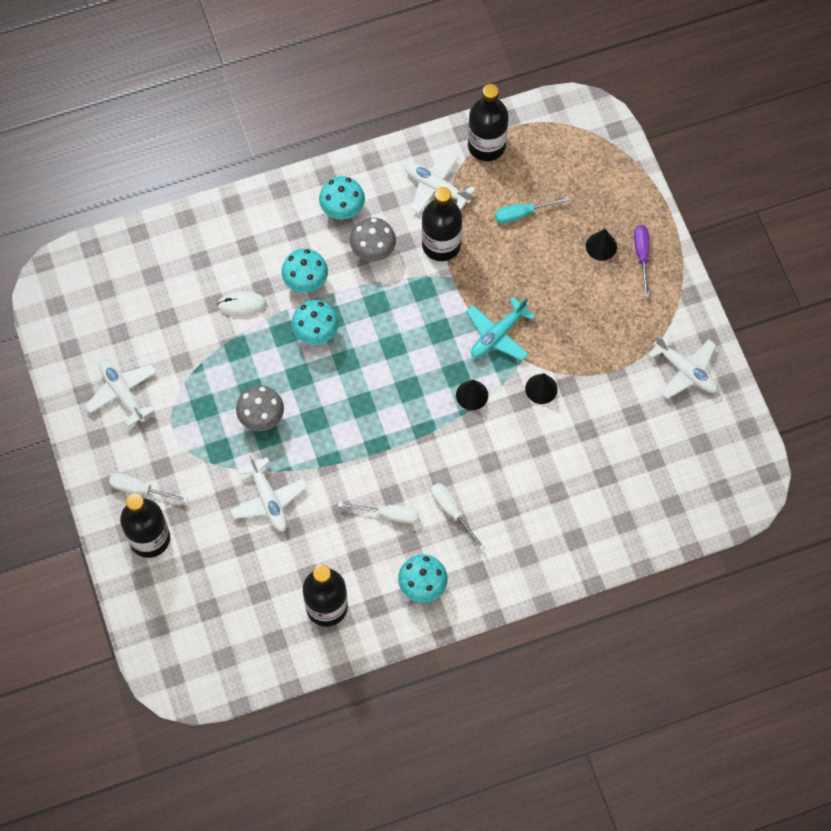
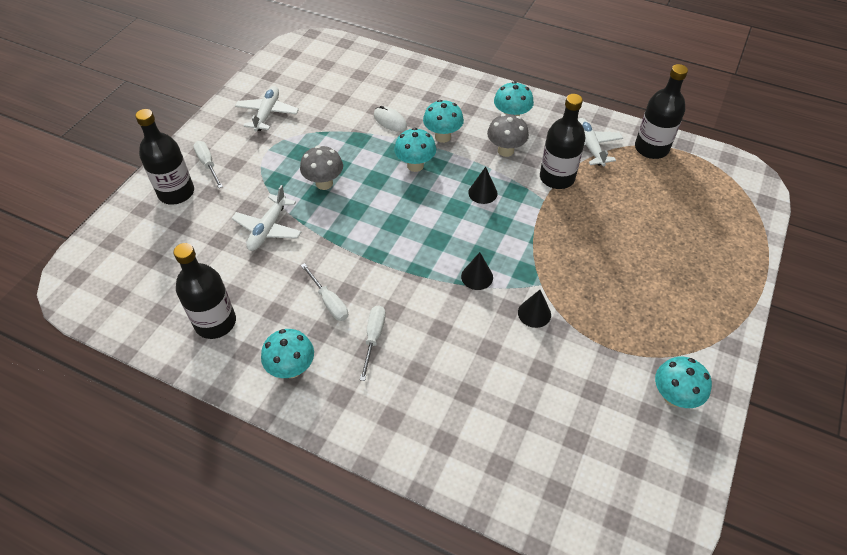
camera: 45 degrees right, 15 degrees down
(497, 335) = (538, 255): turquoise plane -> none
(522, 213) = (637, 200): turquoise screwdriver -> none
(601, 246) = (682, 260): black cone -> black cone (482, 193)
(642, 256) = (712, 289): purple screwdriver -> none
(686, 371) = (674, 397): white plane -> turquoise mushroom

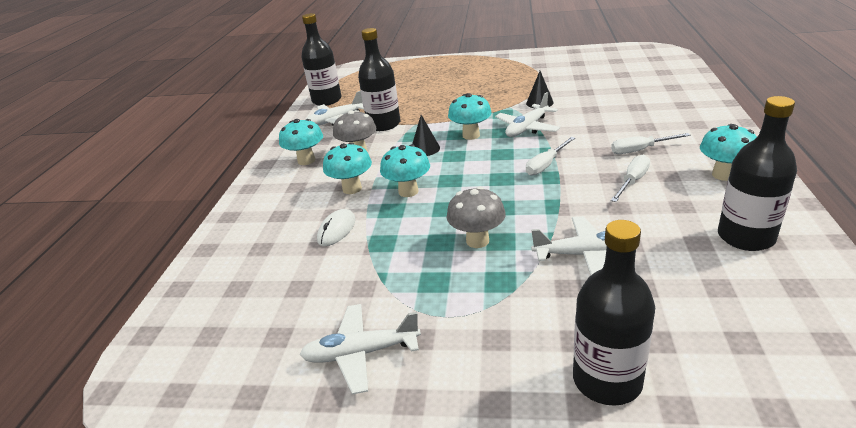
camera: 105 degrees left, 20 degrees down
(208, 164) = (519, 372): white screwdriver -> white screwdriver (546, 165)
(477, 277) = (527, 128): black cone -> white plane
(674, 397) = (557, 60): turquoise mushroom -> turquoise mushroom (471, 135)

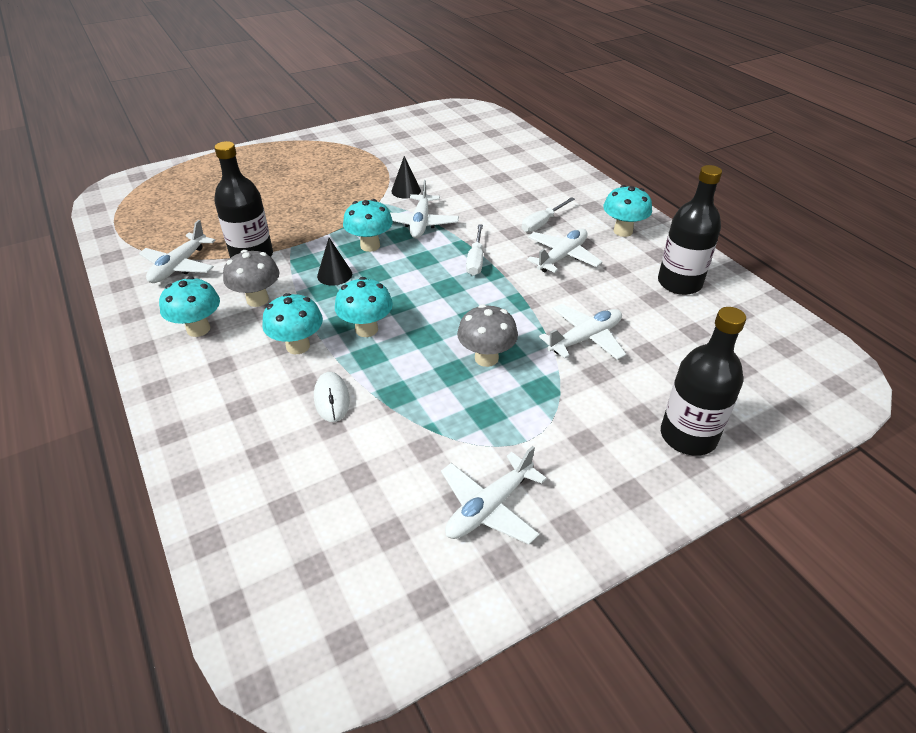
camera: 40 degrees left, 10 degrees up
(327, 100) = (134, 240): black bottle -> none
(632, 181) = (562, 257): white screwdriver -> white plane

